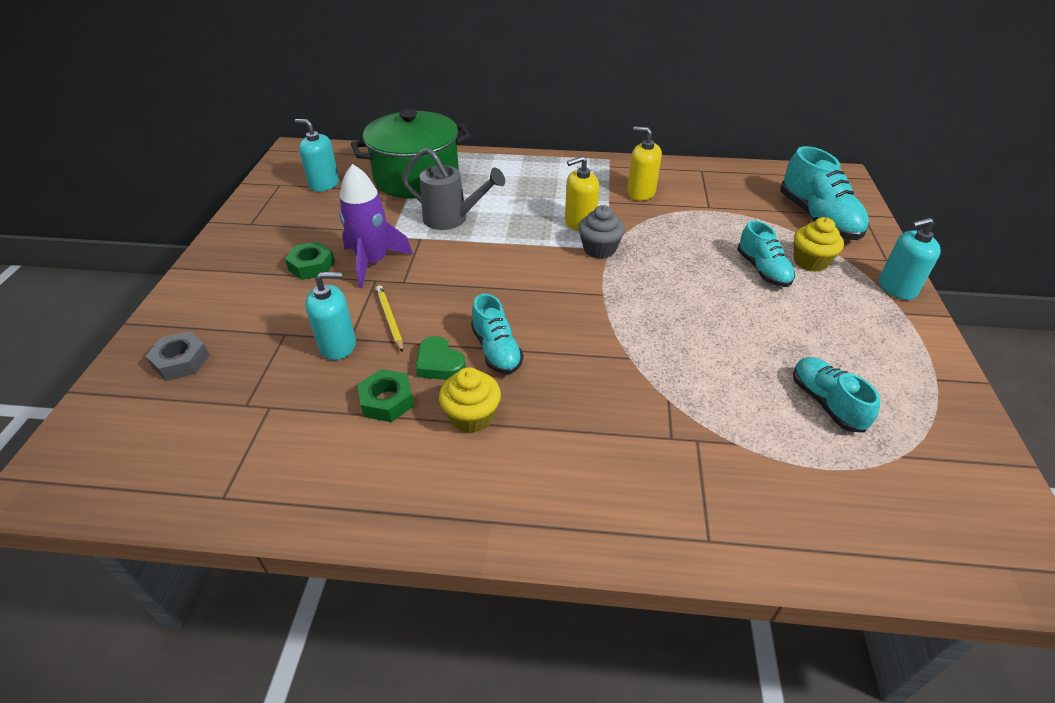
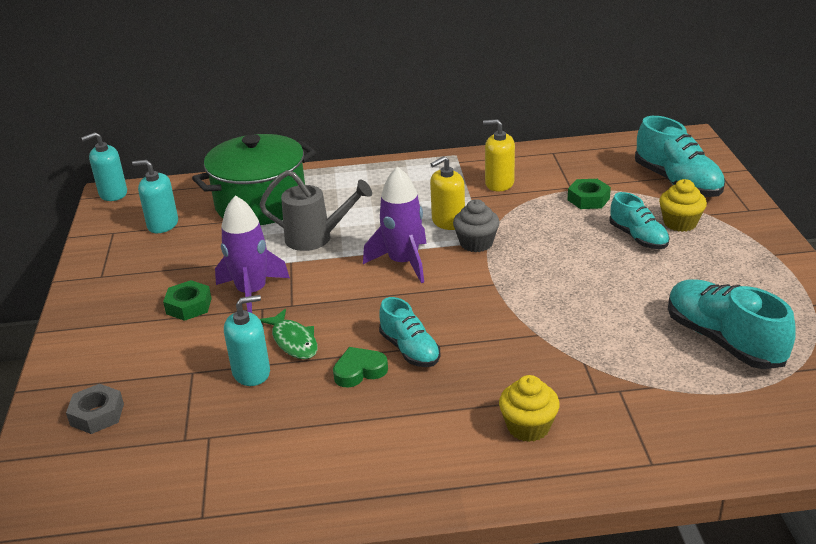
camera: 10 degrees left, 10 degrees down
(387, 401) = (322, 411): green nut -> green nut (588, 199)
(390, 319) = (293, 341): yellow pencil -> green fish
(439, 364) = (359, 371): green heart -> green heart turned 120 degrees clockwise
(472, 416) = (409, 409): yellow cupcake -> yellow cupcake (528, 427)
(523, 257) = (403, 262): none -> purple rocket
(826, 403) = (723, 340): turquoise shoe -> turquoise shoe, size x1.61
(896, 288) = (763, 234): turquoise soap dispenser -> turquoise soap dispenser (113, 193)

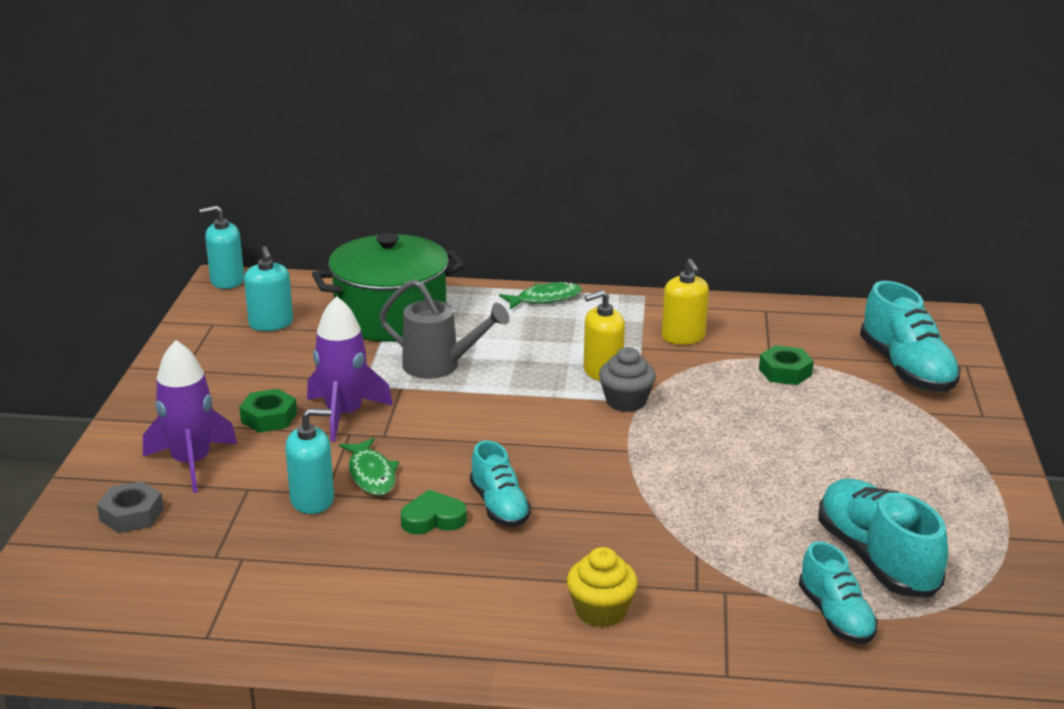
camera: 10 degrees right, 5 degrees down
(163, 224) = (271, 324): turquoise soap dispenser -> turquoise soap dispenser turned 135 degrees counterclockwise
(379, 169) = (545, 299): none -> green fish
(403, 262) = (530, 409): purple rocket -> purple rocket (192, 463)
(499, 183) = (683, 337): yellow soap dispenser -> yellow soap dispenser turned 135 degrees counterclockwise
(638, 238) = (826, 426): turquoise shoe -> turquoise shoe (836, 616)
(680, 223) = (887, 417): yellow cupcake -> none

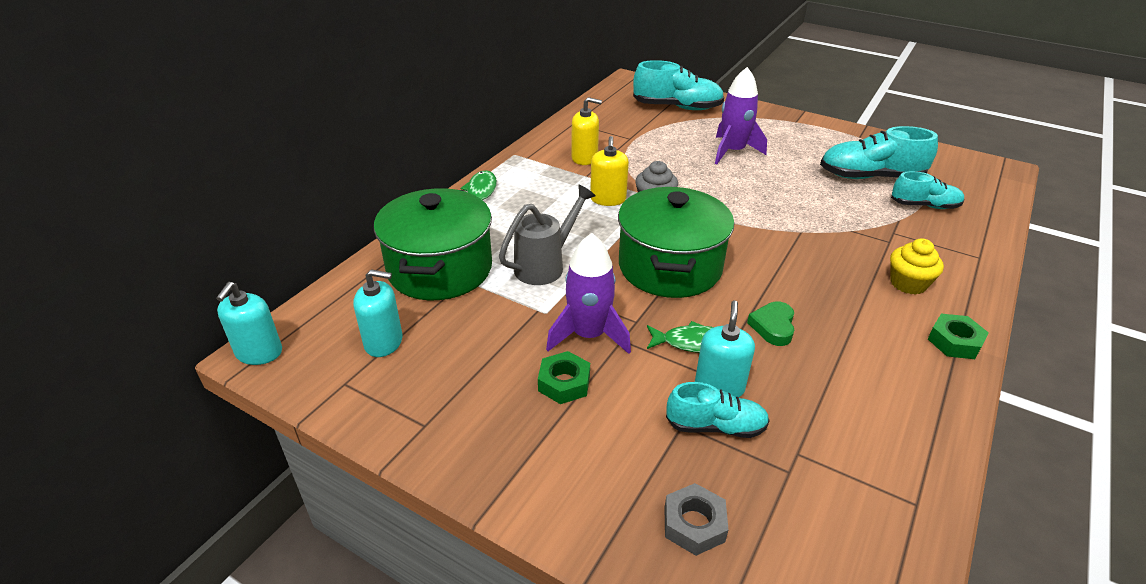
camera: 65 degrees left, 10 degrees up
(192, 463) = (617, 456): purple rocket -> purple rocket (733, 151)
(496, 436) = (670, 267): none -> green pot
(499, 506) = (767, 291): turquoise shoe -> turquoise shoe (715, 426)
(785, 372) = (655, 140): green nut -> green nut (954, 342)

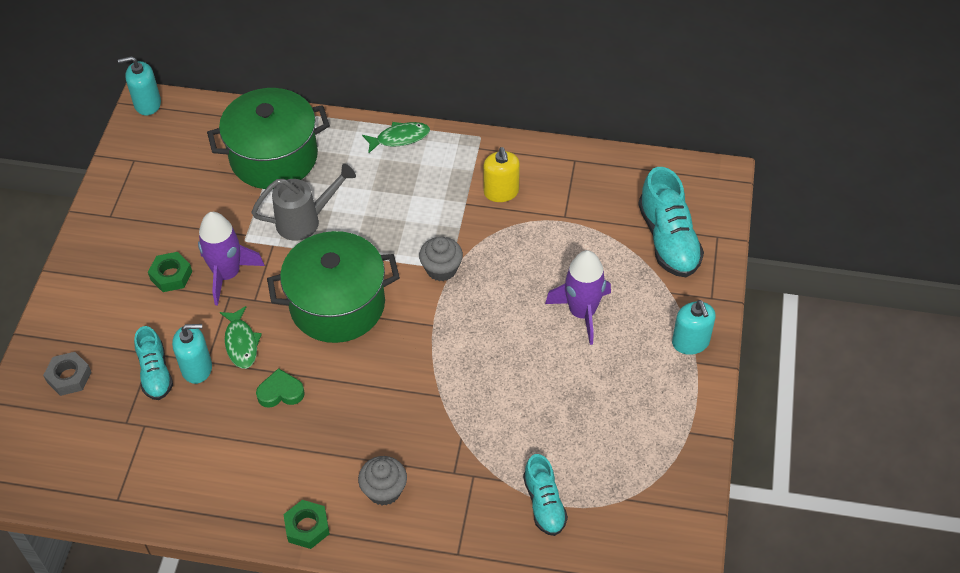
camera: 70 degrees right, 15 degrees up
(384, 342) = (179, 162): turquoise soap dispenser -> turquoise soap dispenser (690, 342)
(546, 265) = (306, 221): grey watering can -> grey watering can turned 45 degrees counterclockwise
(608, 199) = (430, 232): yellow soap dispenser -> none
(870, 177) = (587, 449): turquoise shoe -> none
(908, 283) = (384, 490): yellow cupcake -> grey cupcake

